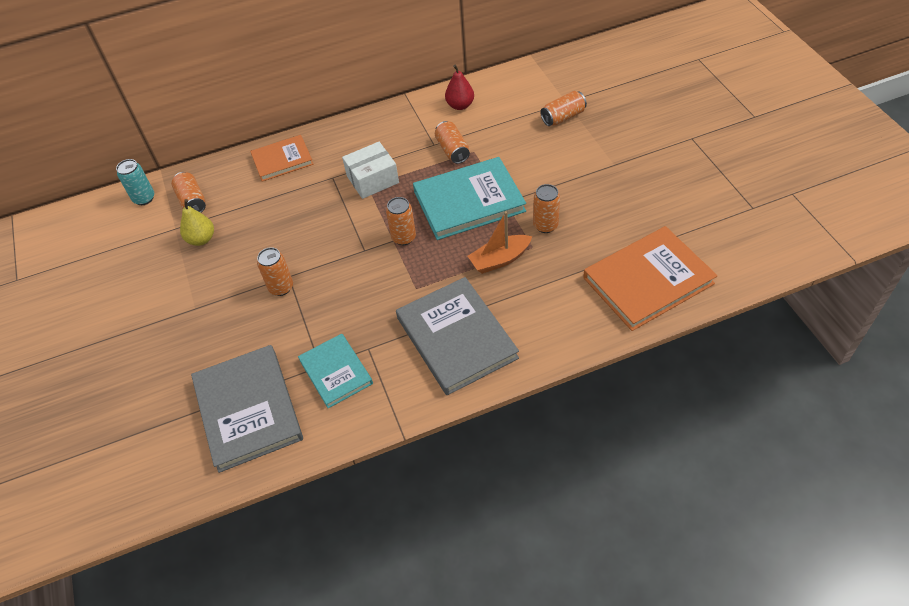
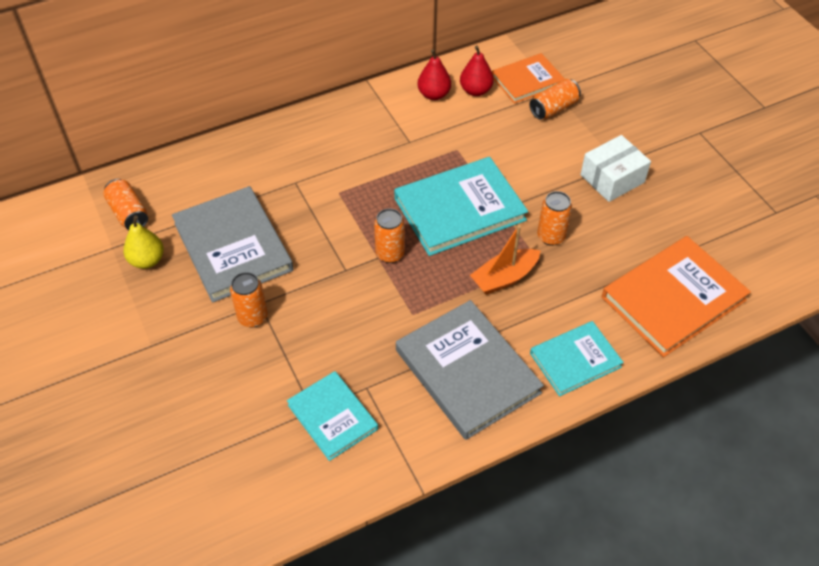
camera: 10 degrees left, 0 degrees up
(144, 198) = (68, 211): turquoise can -> none
(248, 409) = (234, 466): grey book -> grey book (233, 247)
(282, 160) = (232, 162): orange book -> orange book (527, 80)
(372, 179) = (343, 184): white box -> white box (612, 179)
(452, 150) = (432, 148): orange can -> none
(496, 102) = (475, 90): none -> red pear
(552, 331) = (575, 360): none -> turquoise book

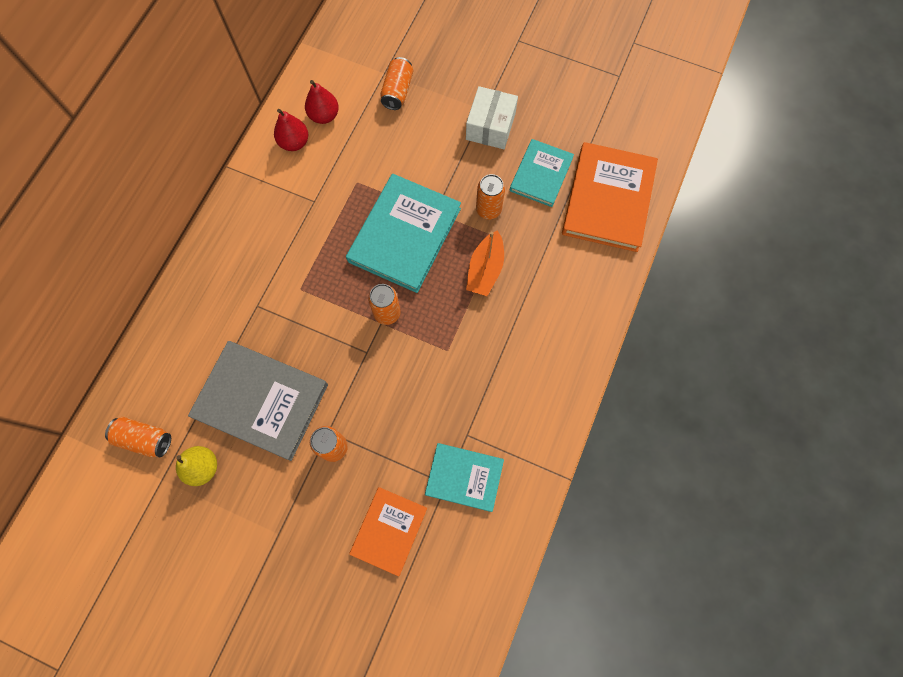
camera: 40 degrees left, 20 degrees up
(467, 371) = (523, 365): grey book -> none
(527, 80) = (356, 78): orange book -> orange book (389, 530)
(575, 360) = (585, 299): turquoise book -> turquoise book (541, 174)

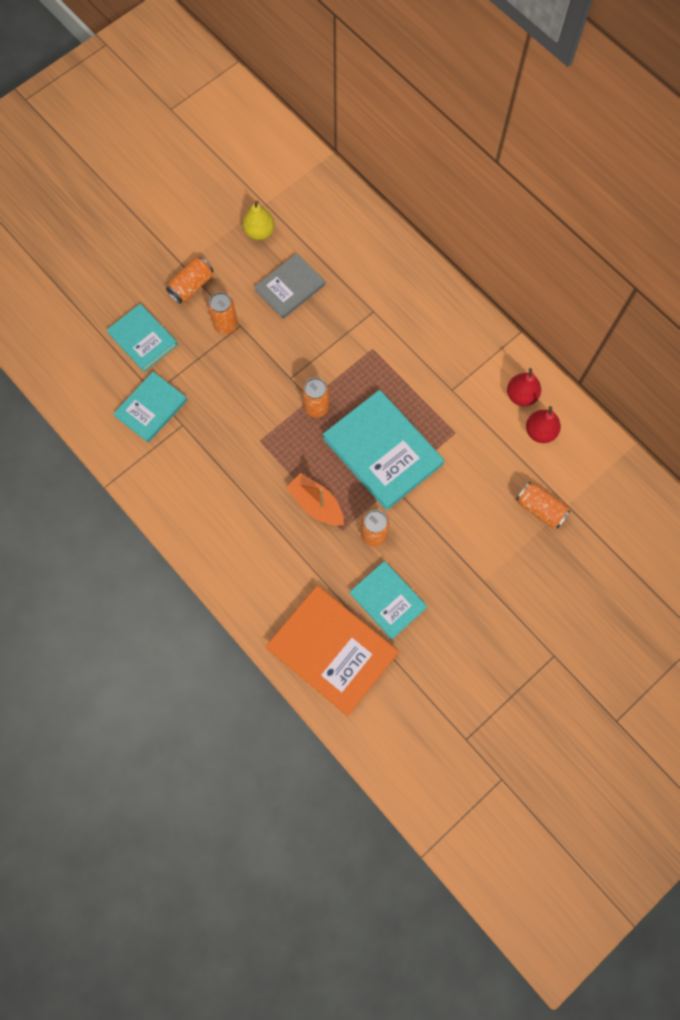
camera: 115 degrees right, 0 degrees up
(145, 439) = (302, 201): orange can -> orange can (192, 286)
(261, 401) = (290, 287): grey book -> grey book, size x0.61
(389, 530) = (143, 339): orange book -> turquoise book
(490, 126) = (462, 578): white box -> none

